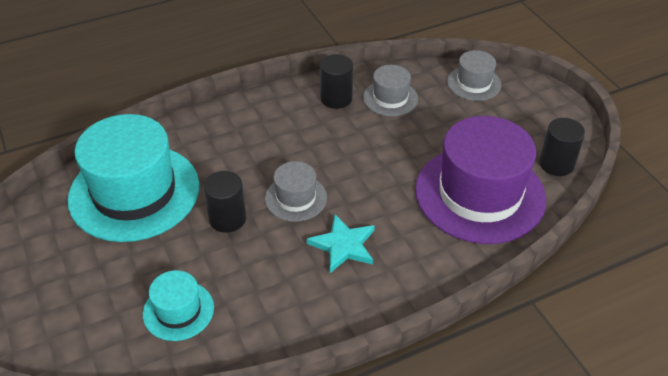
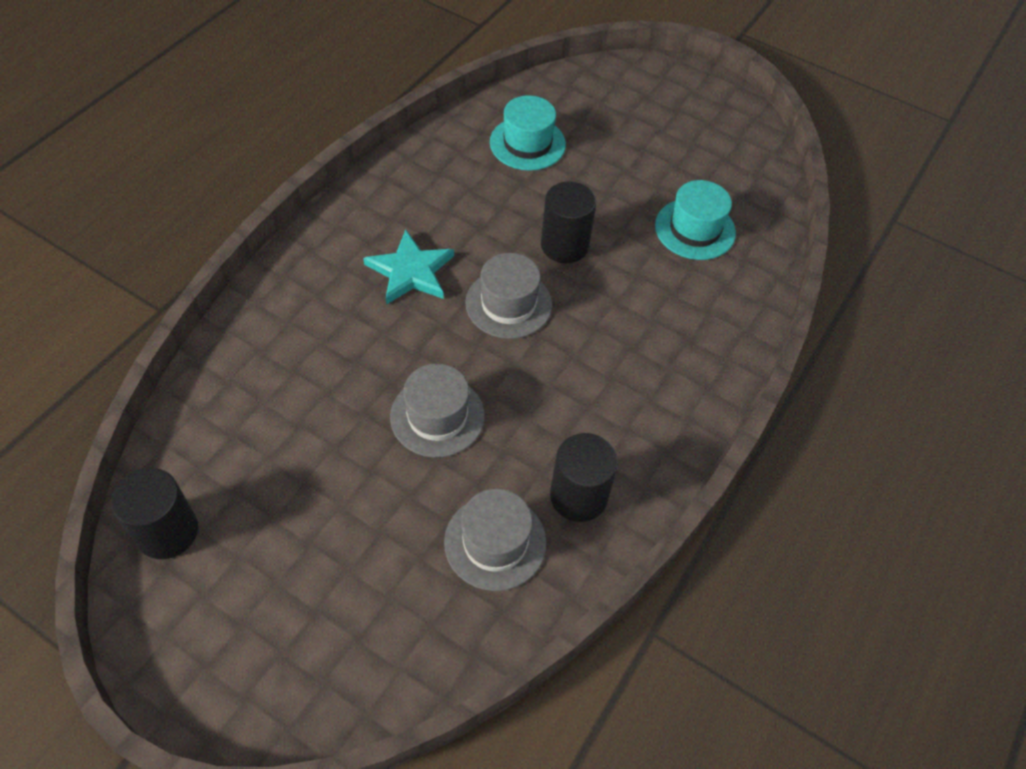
camera: 145 degrees right, 10 degrees up
(134, 192) = (695, 229): turquoise hat -> turquoise hat, size x0.48
(474, 83) = (369, 661): grey hat -> grey hat (437, 416)
(480, 194) = (271, 419): purple hat -> none

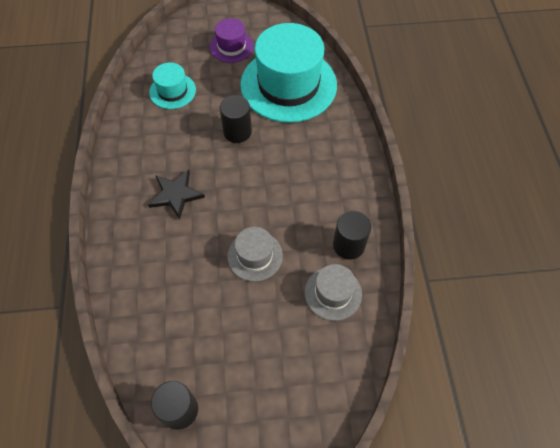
camera: 35 degrees left, 5 degrees up
(410, 271) = (175, 195): turquoise star -> black star
(508, 304) = (237, 178): grey hat -> none
(660, 133) = (231, 46): none -> purple hat
(695, 229) = (288, 85): turquoise hat -> turquoise hat, size x2.09

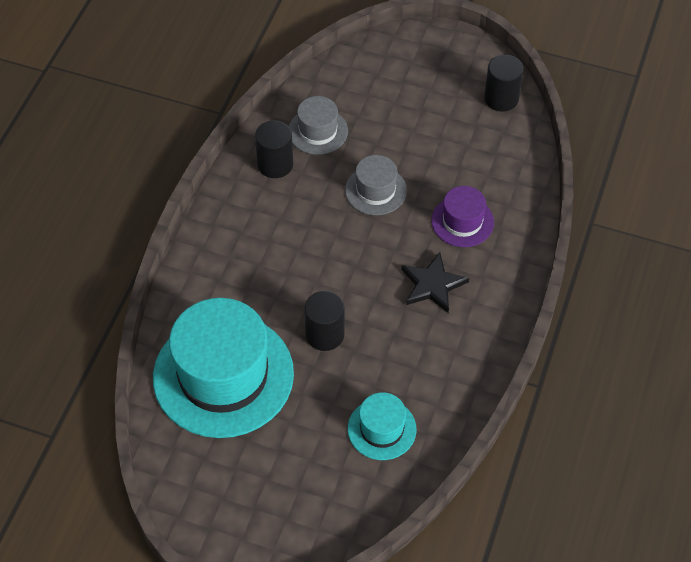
camera: 155 degrees left, 5 degrees down
(231, 46) = (266, 472): purple hat -> purple hat (462, 221)

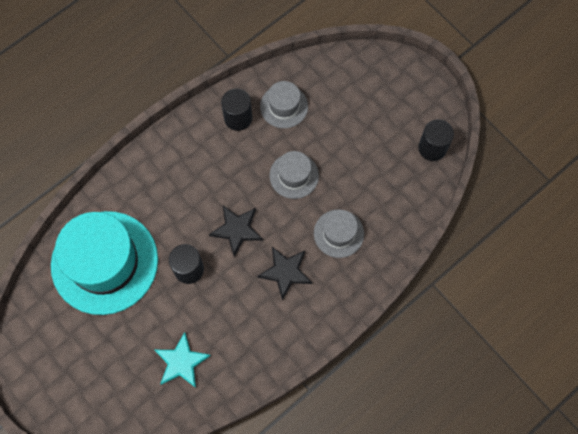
camera: 30 degrees right, 15 degrees up
(350, 270) = (237, 229): none -> black star
(382, 429) = (181, 362): turquoise hat -> turquoise star
(462, 221) = (338, 233): purple hat -> grey hat

